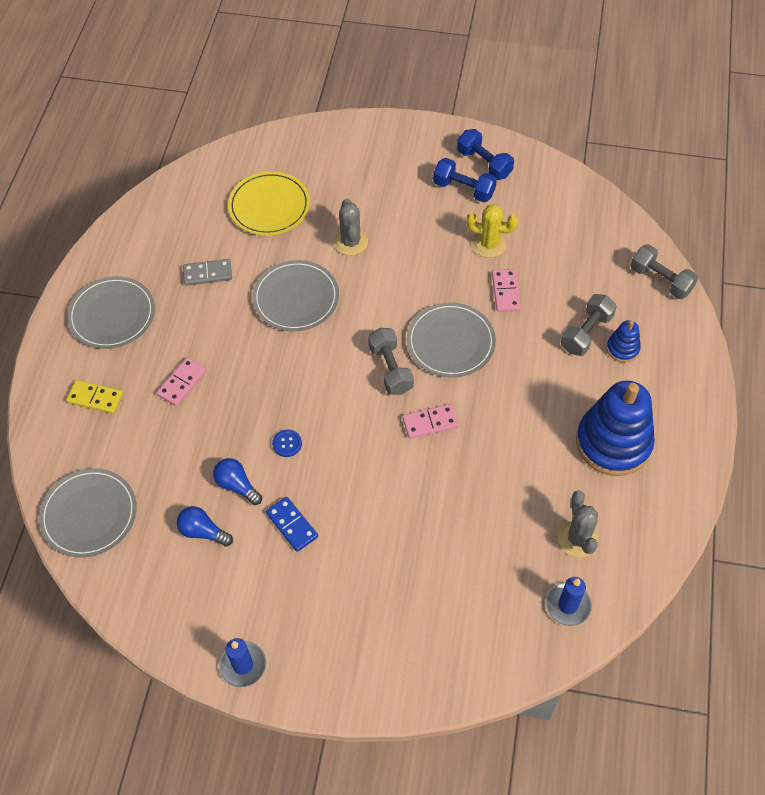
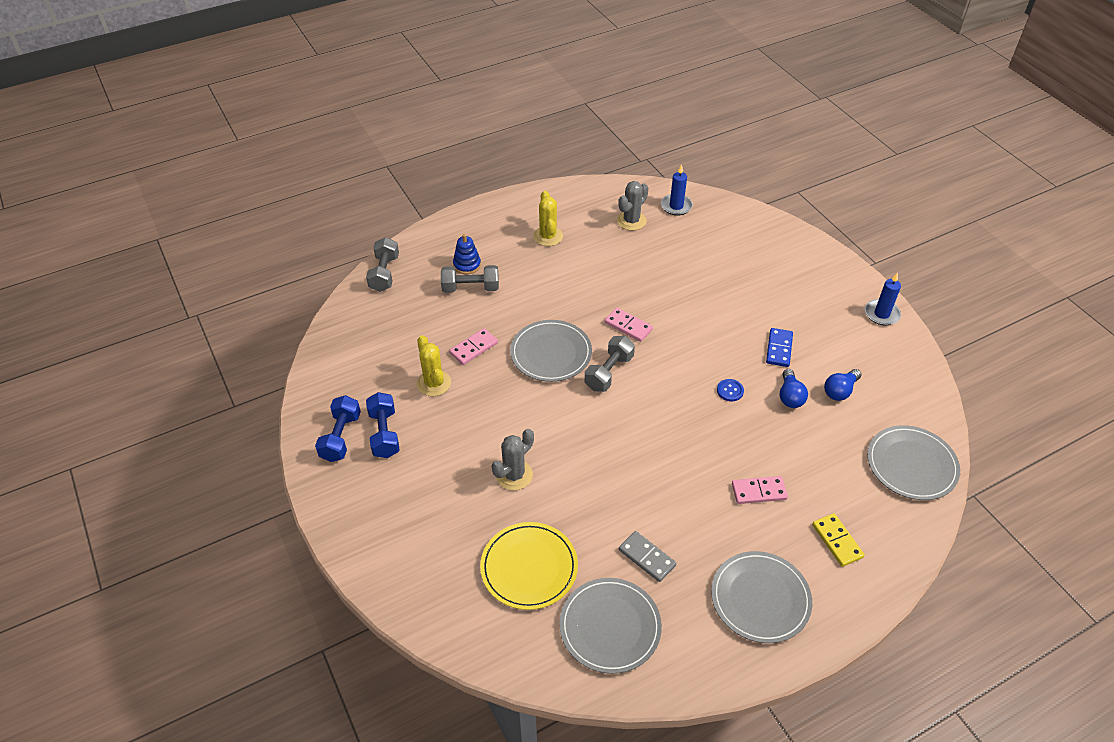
camera: 130 degrees left, 10 degrees down
(203, 531) = (840, 391): blue light bulb -> blue light bulb turned 60 degrees clockwise
(296, 298) = (606, 473): grey plate -> grey plate (610, 627)
(613, 443) = (548, 236): blue stacking toy -> yellow cactus

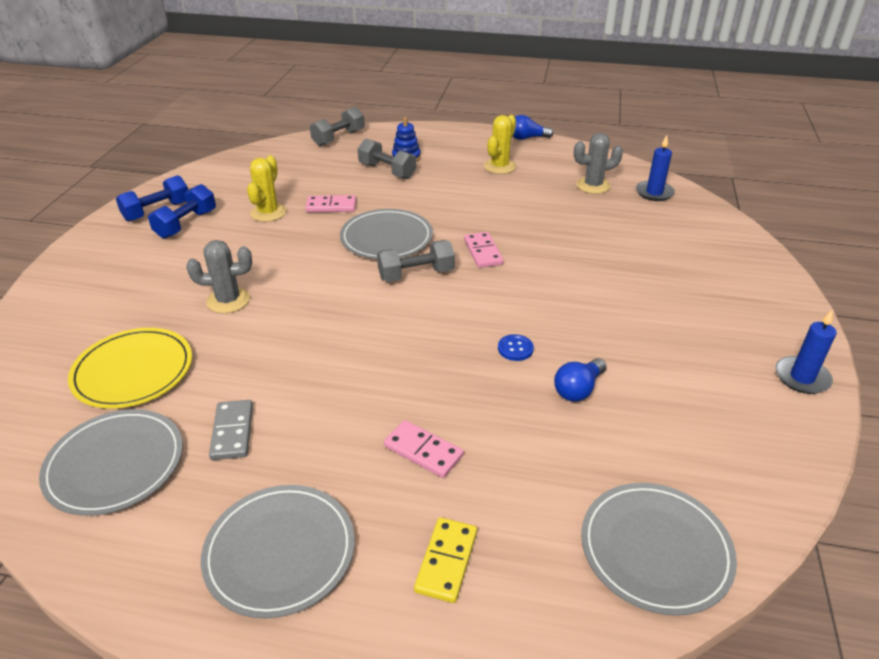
camera: 40 degrees right, 10 degrees down
(779, 349) = (621, 343): blue domino -> none
(840, 391) = (649, 418): blue light bulb -> blue light bulb (527, 138)

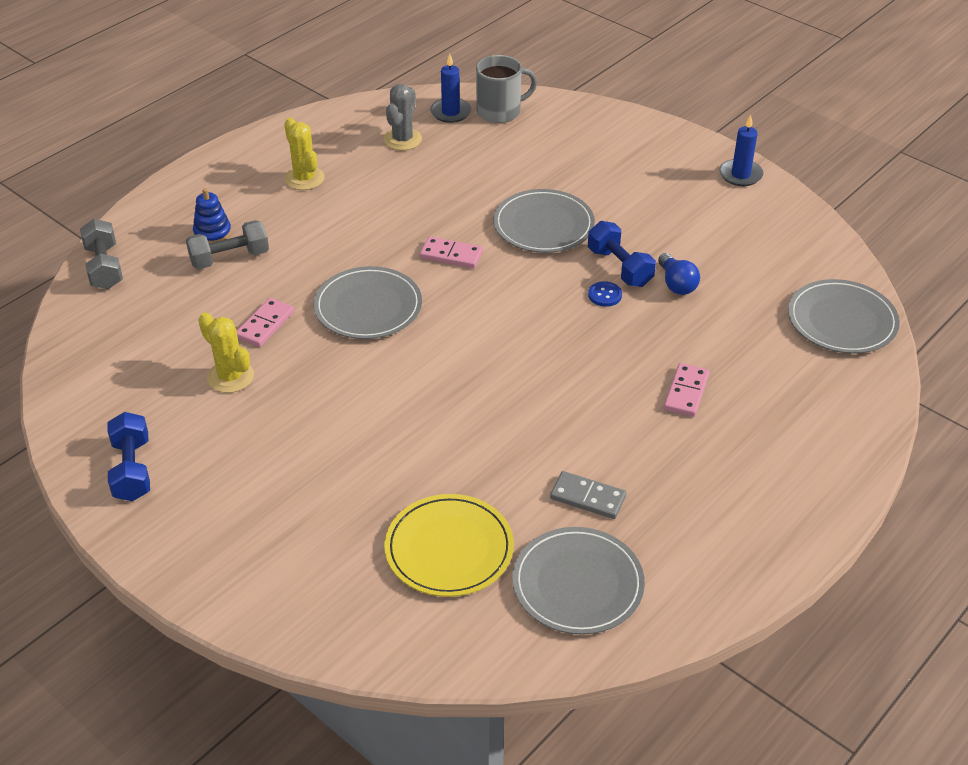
camera: 60 degrees left, 5 degrees up
(186, 224) = (190, 450): blue dumbbell -> blue dumbbell (619, 267)
(228, 300) = (383, 453): grey cactus -> none
(280, 552) = (738, 503): grey plate -> grey plate (543, 225)
(416, 274) = (450, 310): grey dumbbell -> none
(423, 451) = (686, 392): pink domino -> pink domino turned 45 degrees counterclockwise
(446, 561) = (796, 419): yellow domino -> none
(527, 138) = (264, 135): blue light bulb -> none
(688, 212) = (500, 111): none -> grey mug

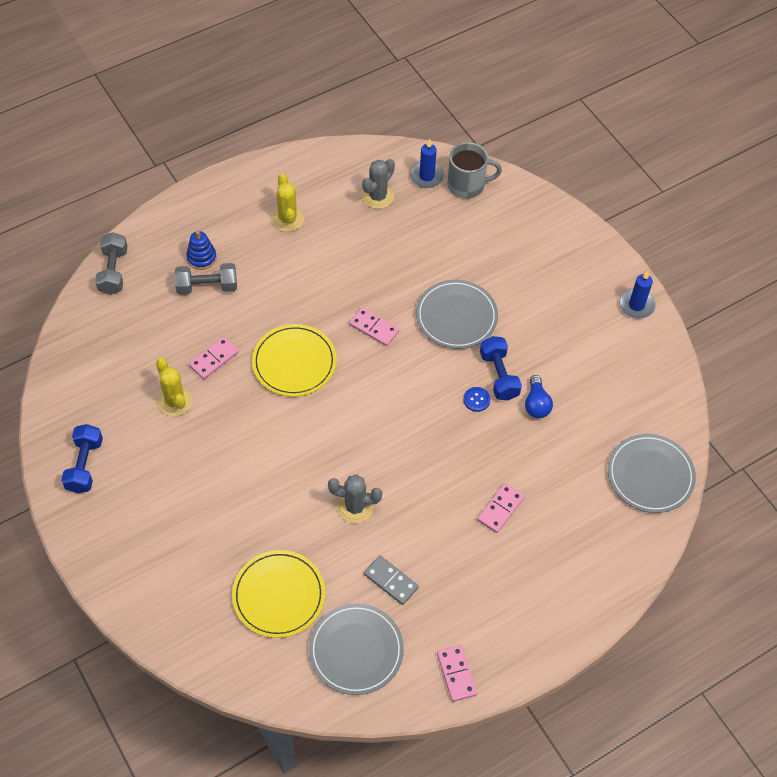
camera: 15 degrees right, 15 degrees up
(368, 307) = (294, 362): grey plate -> yellow plate
(506, 432) = (355, 507): none -> grey cactus
(719, 576) = (456, 674): none -> pink domino

